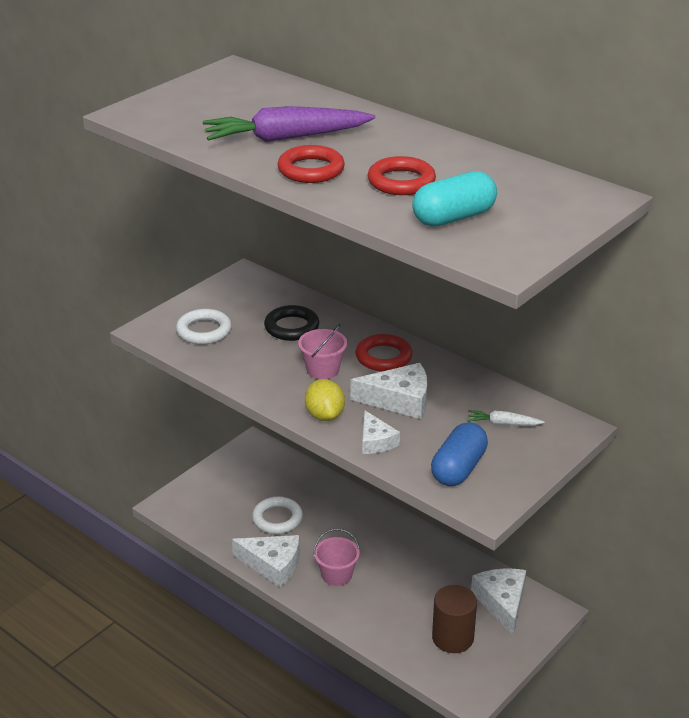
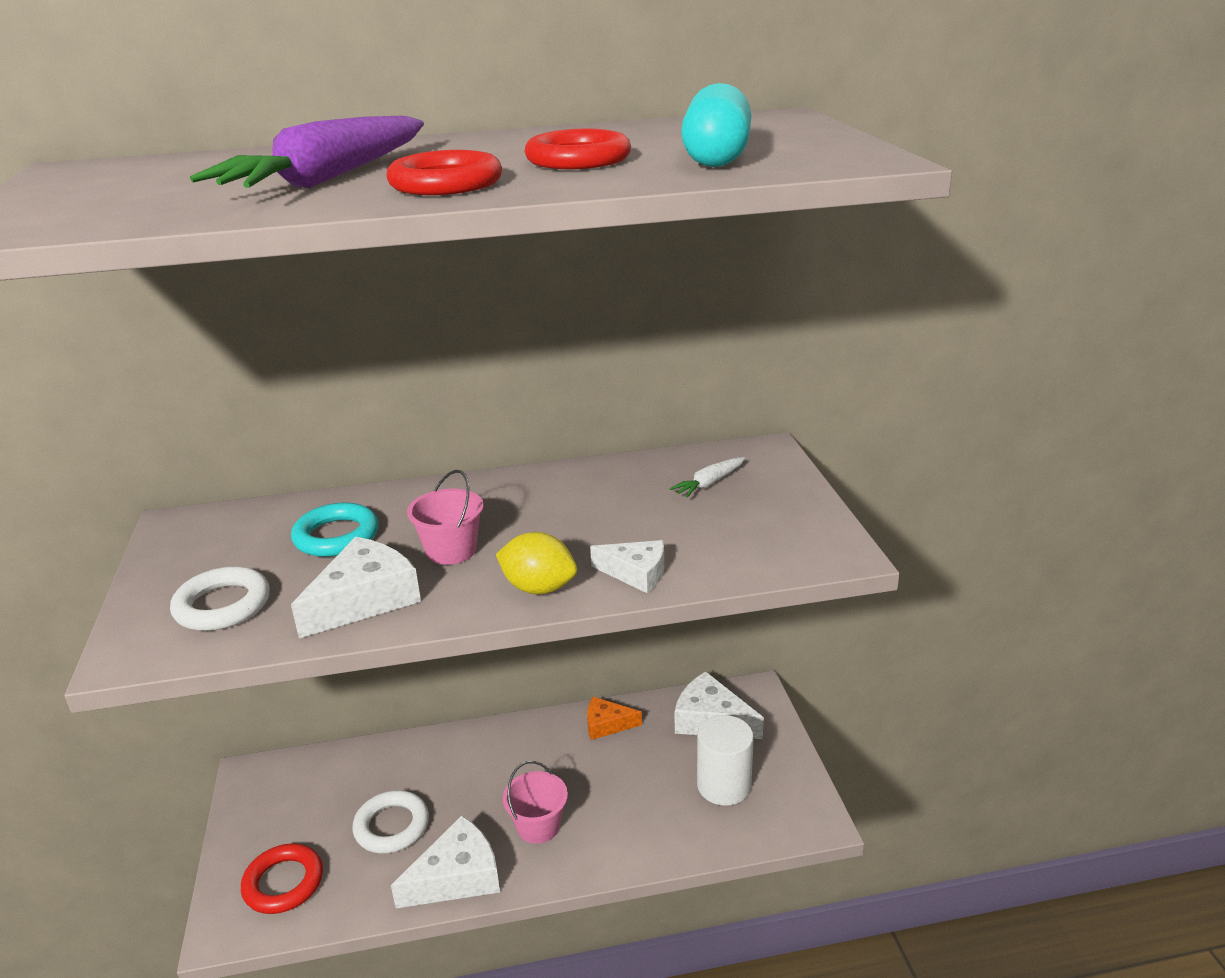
camera: 50 degrees left, 5 degrees down
(291, 327) = (336, 536): black ring -> turquoise ring
(383, 357) = (493, 502): red ring -> red ring (283, 883)
(399, 400) = (583, 525): white cheese -> white cheese (364, 600)
(443, 557) = (607, 724): none -> orange cheese
(452, 638) = (724, 785): brown cylinder -> white cylinder
(458, 468) = (753, 541): blue capsule -> none

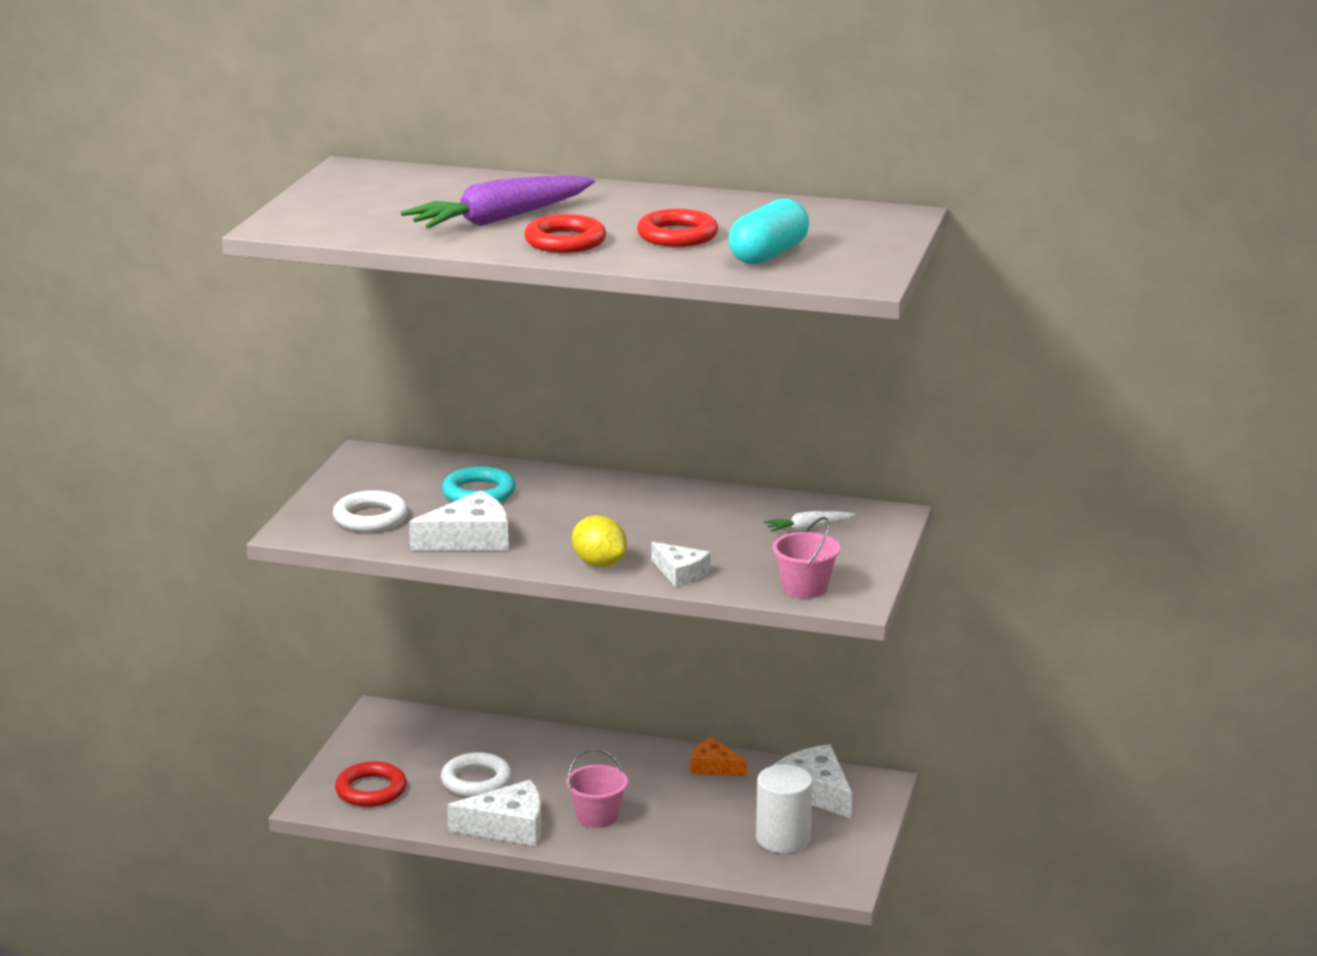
camera: 25 degrees right, 5 degrees down
(451, 550) = (556, 524): pink bucket -> pink bucket (805, 587)

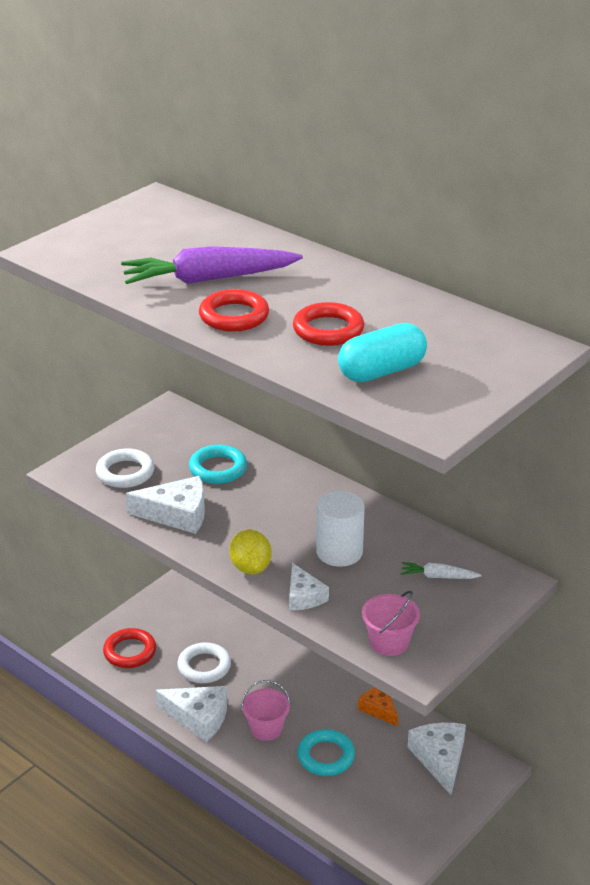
camera: 25 degrees right, 10 degrees up
(686, 822) = (326, 756): none -> turquoise ring
(783, 838) = (387, 797): white cylinder -> white cylinder (339, 552)

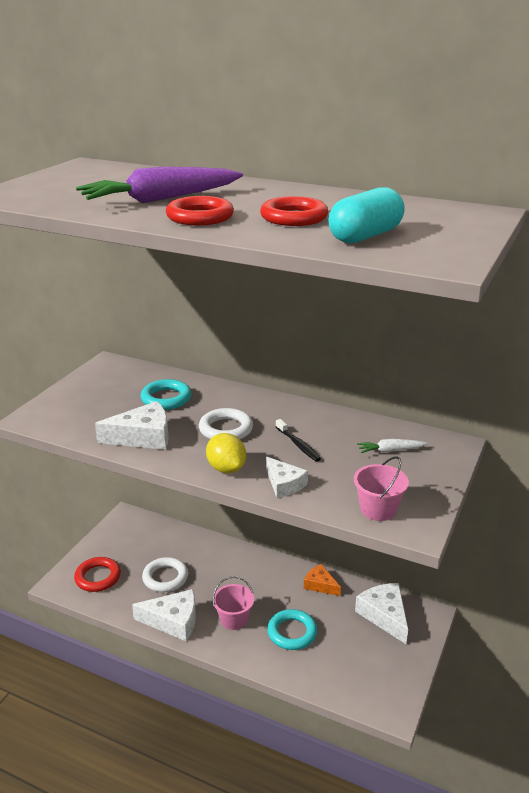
camera: 15 degrees left, 5 degrees down
(125, 472) = (85, 412): white ring -> white ring (226, 429)
(339, 552) = (298, 445): white cylinder -> black toothbrush

